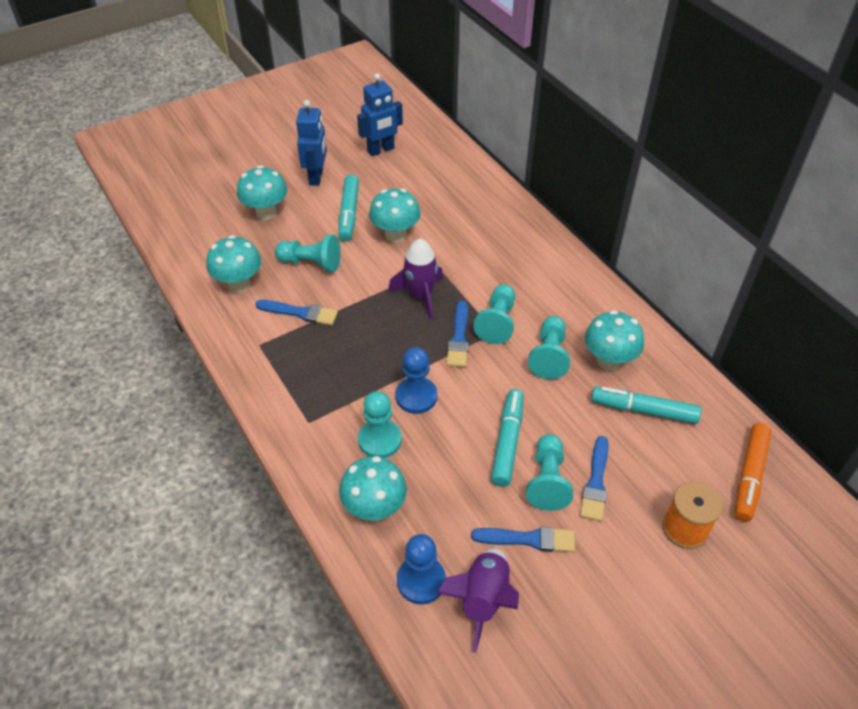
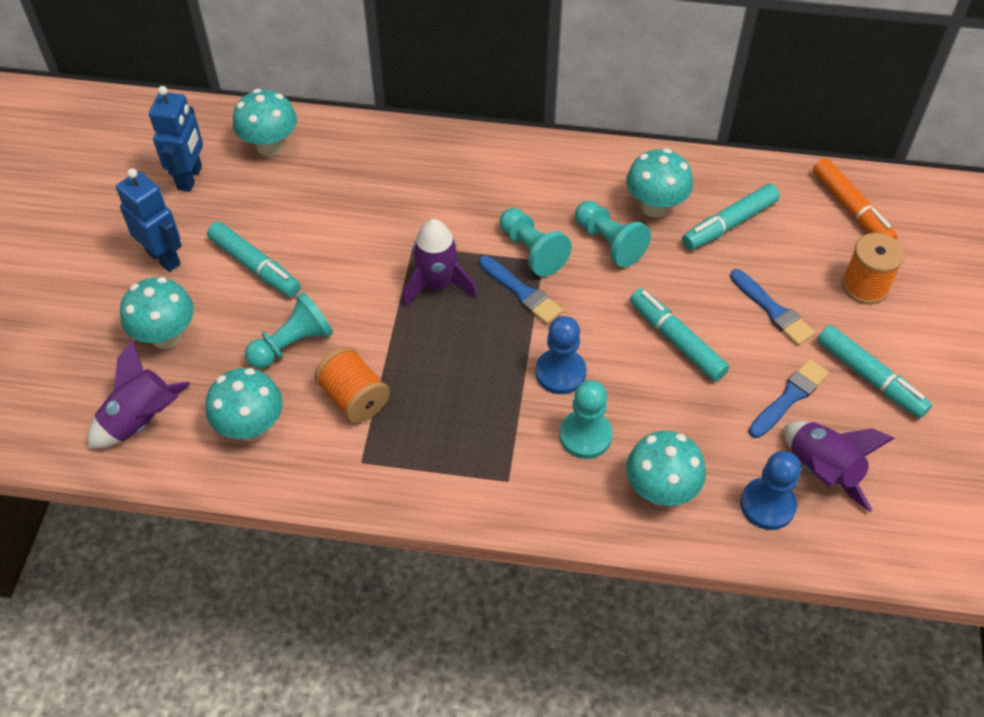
camera: 50 degrees left, 5 degrees up
(203, 240) = (141, 420): none -> purple rocket
(300, 313) = (354, 398): blue brush -> orange spool
(395, 234) = (331, 249): turquoise mushroom -> turquoise mushroom (270, 146)
(547, 480) = (742, 341): turquoise pawn -> none
(601, 582) = (870, 378): none -> turquoise marker

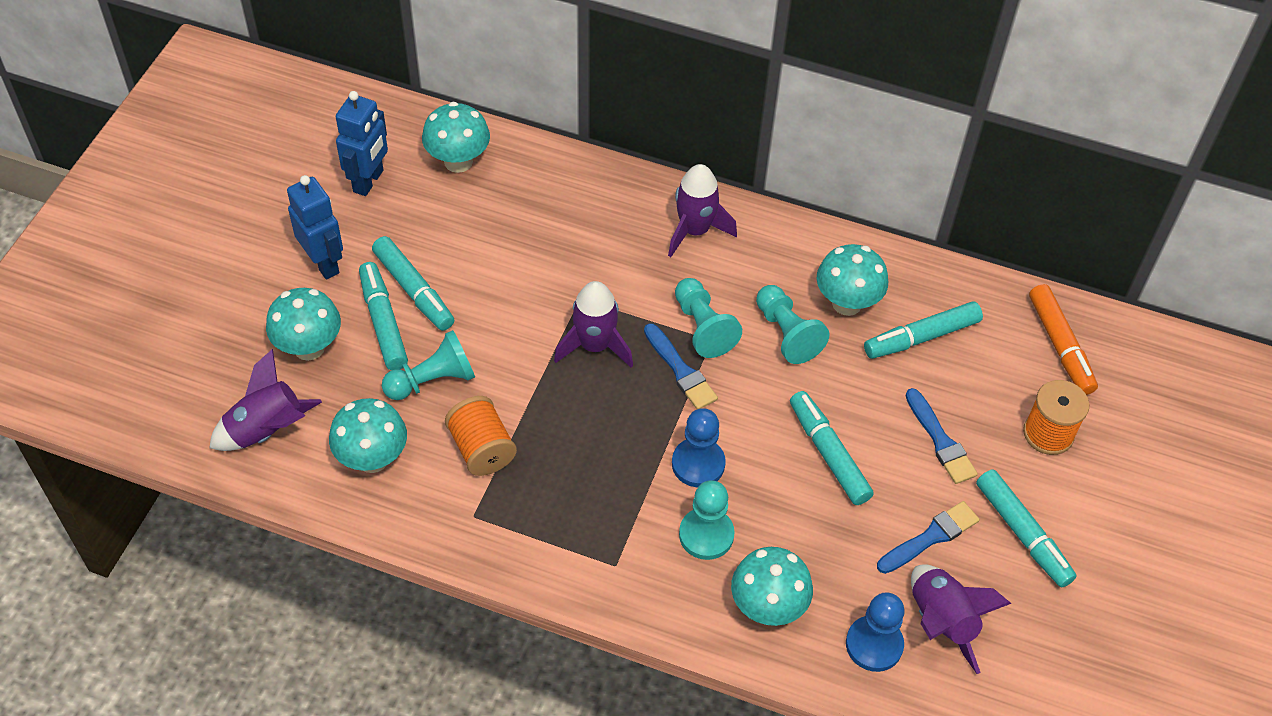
camera: 10 degrees right, 0 degrees up
(232, 300) = (383, 322): none -> turquoise marker
(502, 169) = (695, 230): none -> purple rocket

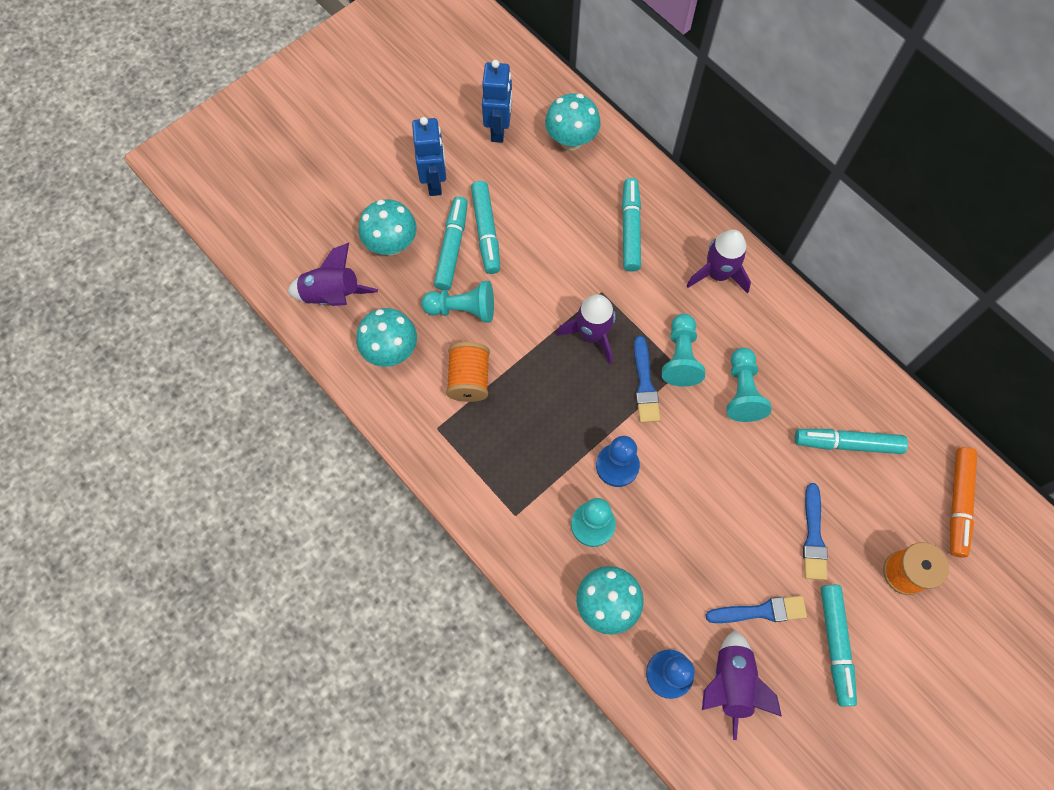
camera: 30 degrees right, 15 degrees up
(369, 181) = (499, 129): blue robot -> blue robot turned 45 degrees counterclockwise
(828, 453) = (720, 504): turquoise marker -> turquoise marker (630, 229)
(847, 303) = (803, 387): turquoise mushroom -> none

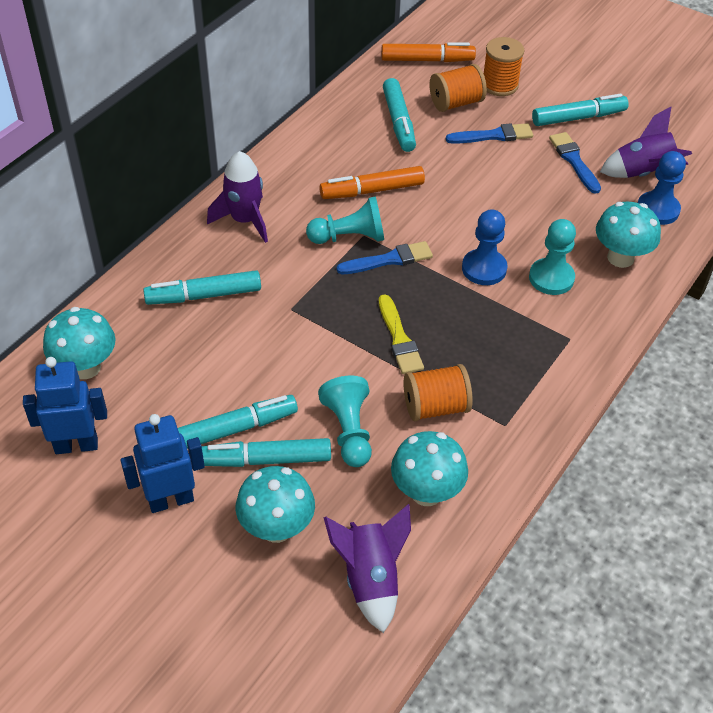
camera: 105 degrees left, 20 degrees down
(548, 369) = (399, 338): none -> yellow brush
(592, 335) = (346, 309): purple rocket -> none
(742, 391) = (372, 191): turquoise pawn -> orange marker
(875, 513) = (456, 103): none -> orange spool

